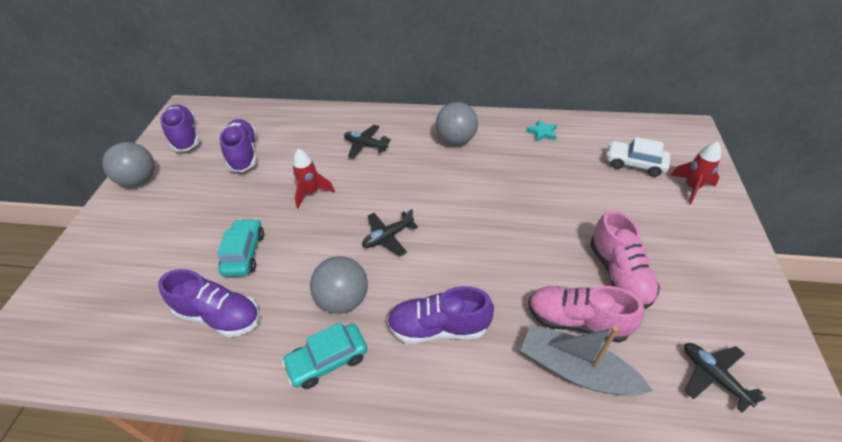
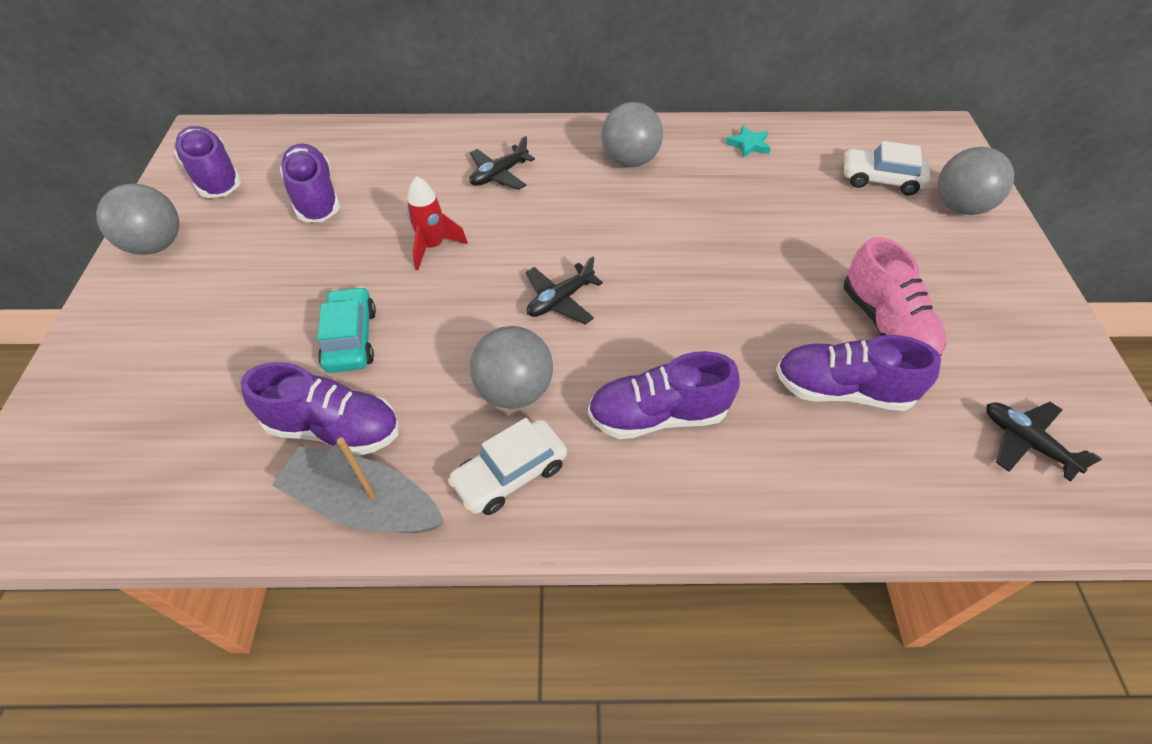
camera: 10 degrees left, 5 degrees up
(328, 360) = (510, 474): turquoise car -> white car
(365, 145) = (499, 175): black plane -> black plane turned 60 degrees counterclockwise
(576, 369) = (852, 452): grey boat -> grey boat (364, 504)
(577, 321) = (842, 390): pink shoe -> purple shoe
(691, 188) = (959, 207): red rocket -> grey ball

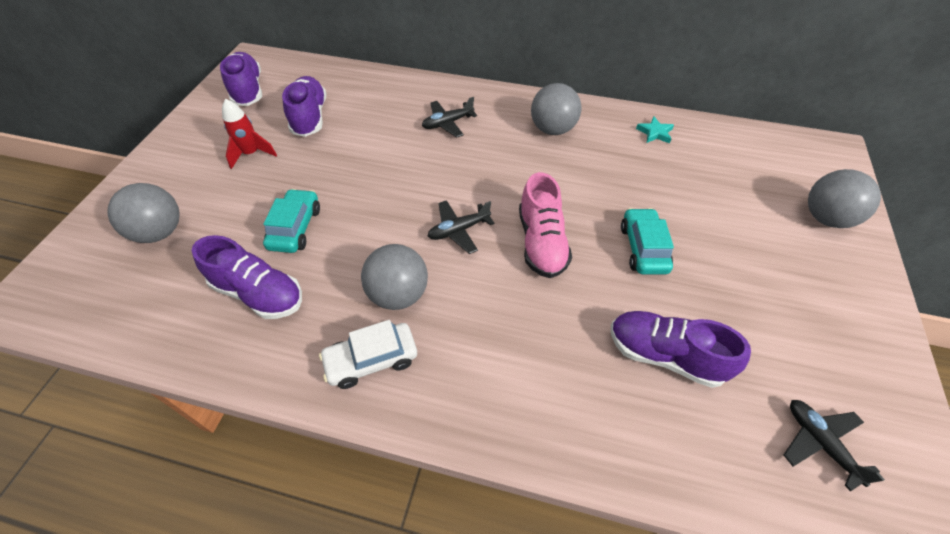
camera: 15 degrees right, 0 degrees up
(156, 245) = (192, 133): grey ball -> grey ball (160, 232)
(364, 504) = (258, 356): grey boat -> none
(433, 247) = (379, 170): red rocket -> red rocket (251, 154)
(658, 415) = (502, 340): purple shoe -> none
(779, 278) = (643, 248): none -> turquoise car
(880, 180) = (760, 182): white car -> none
(885, 324) = (723, 307): pink shoe -> pink shoe (541, 243)

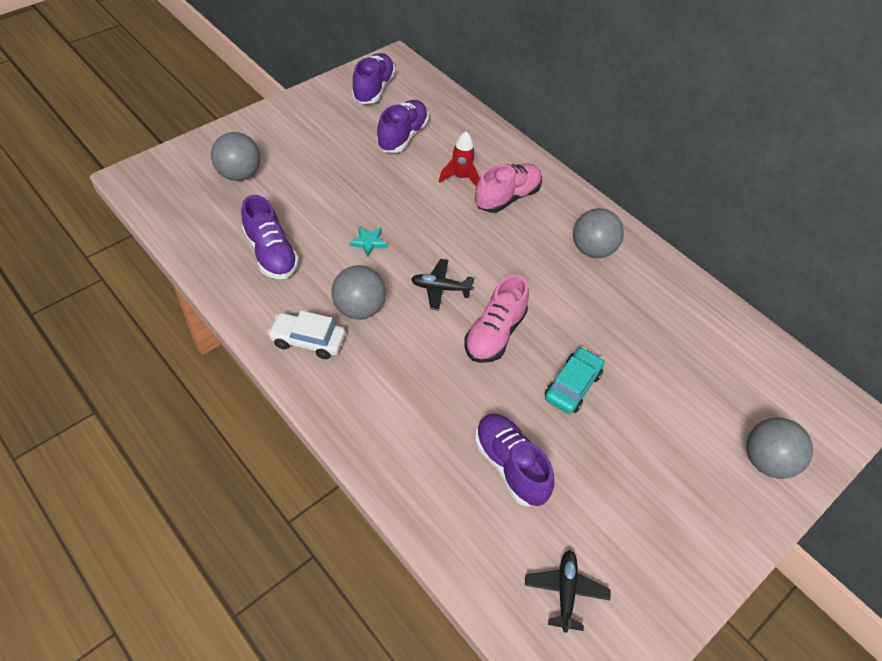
camera: 30 degrees right, 0 degrees up
(251, 154) = (338, 146): red rocket -> red rocket (461, 177)
(295, 228) = (327, 220): turquoise car -> none
(447, 123) = (507, 197): black plane -> pink shoe
(655, 133) = (685, 302): turquoise star -> turquoise star (369, 242)

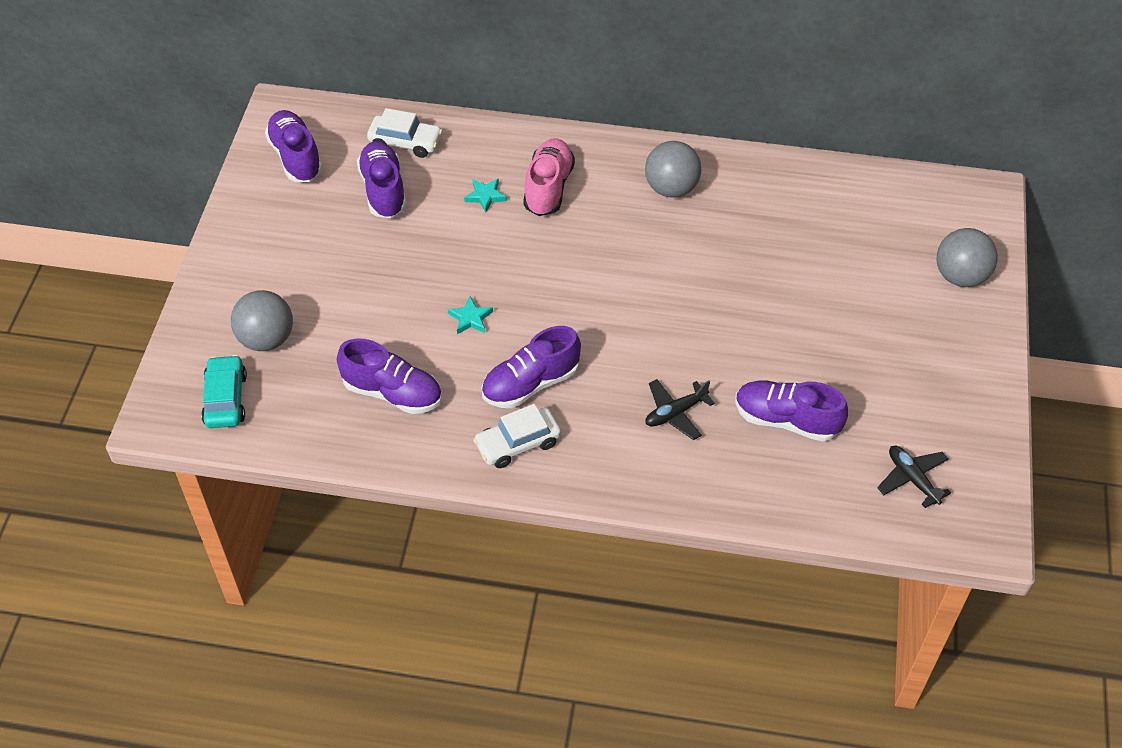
camera: 35 degrees left, 0 degrees up
(359, 309) = (530, 384): grey ball -> purple shoe
(440, 288) = (580, 315): black plane -> black plane (675, 413)
(446, 118) = (405, 142): none -> white car
(461, 177) = (485, 196): red rocket -> turquoise star
(495, 334) = (667, 322): pink shoe -> none
(572, 386) = (770, 321): turquoise car -> turquoise car (225, 399)

